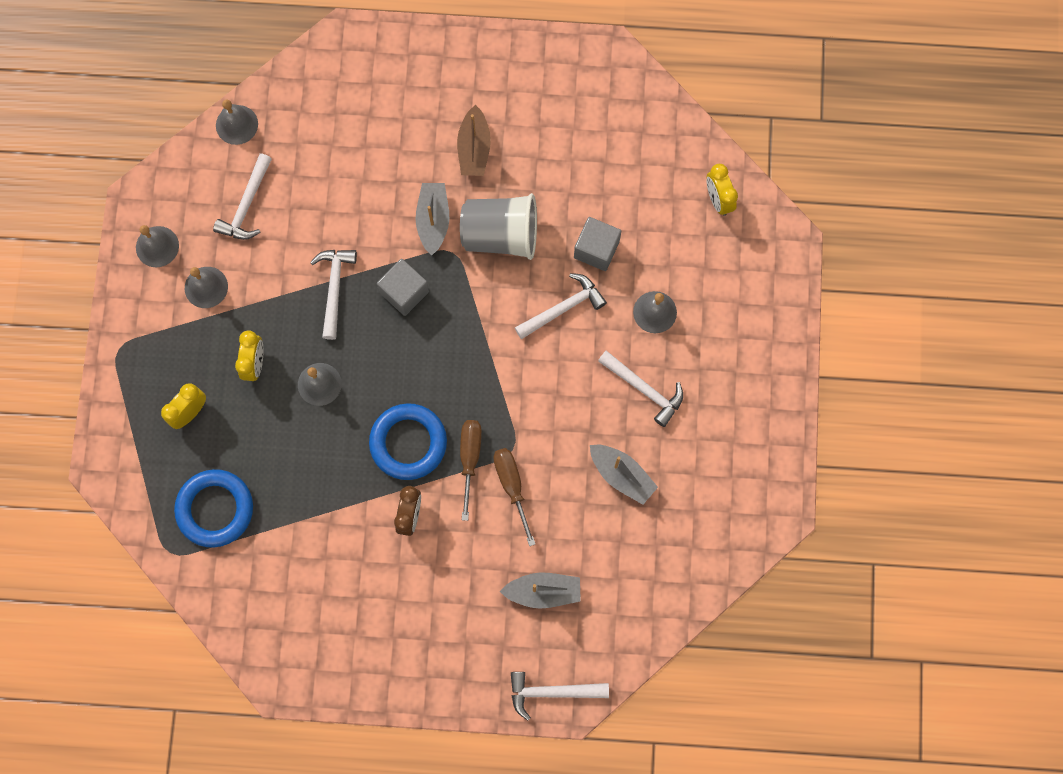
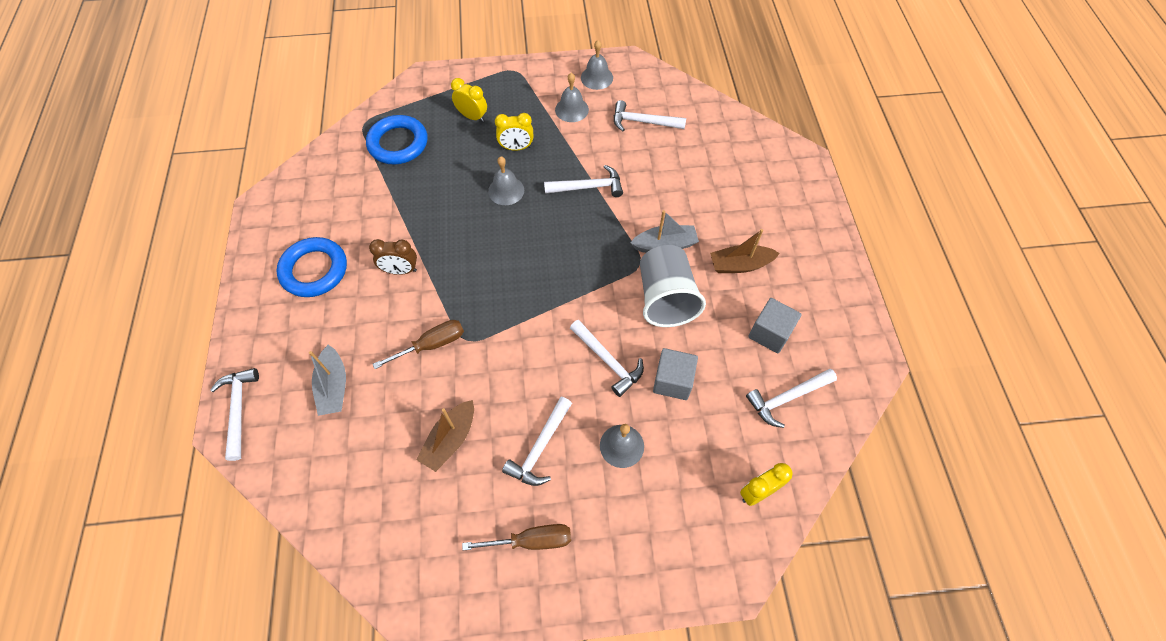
camera: 80 degrees right, 15 degrees down
(236, 124) = (706, 105): grey bell -> none
(404, 292) = (595, 235): grey cube -> grey cube (770, 333)
(408, 443) = (463, 259): blue ring -> blue ring (314, 270)
(470, 459) = (454, 307): brown screwdriver -> brown screwdriver (531, 541)
(621, 475) = (450, 440): grey boat -> brown boat
(633, 147) = (787, 398): none -> white hammer

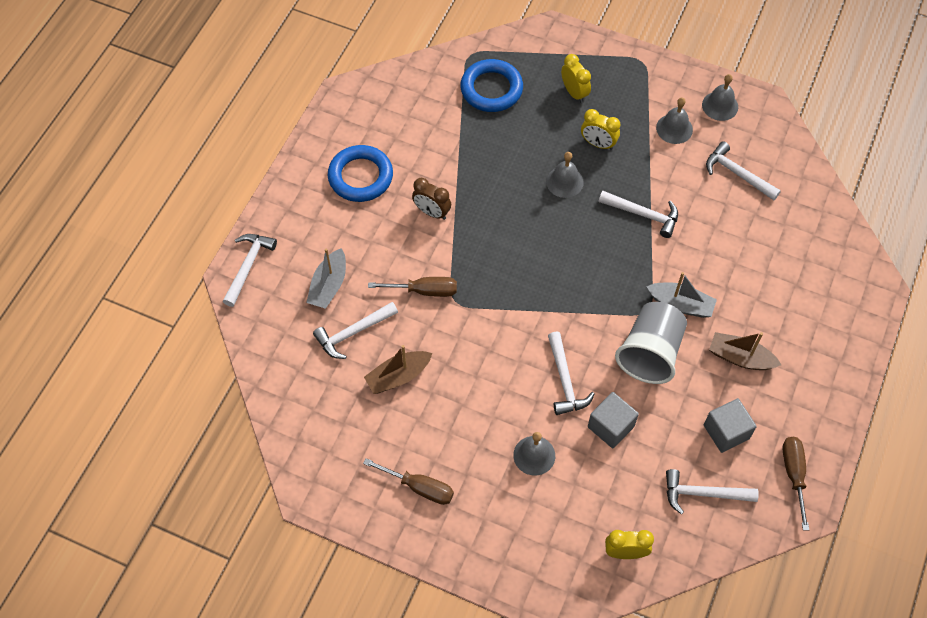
camera: 30 degrees right, 0 degrees up
(540, 447) = (466, 421): white hammer -> white hammer (353, 333)
(846, 340) = (794, 475): none -> brown screwdriver

